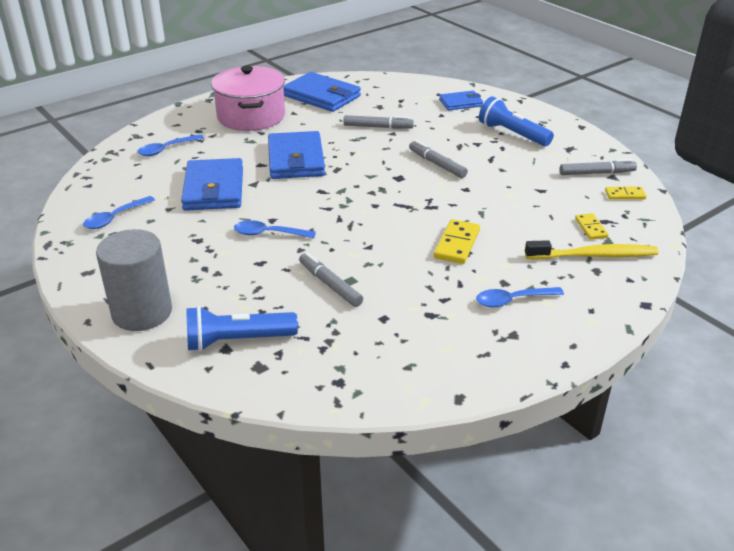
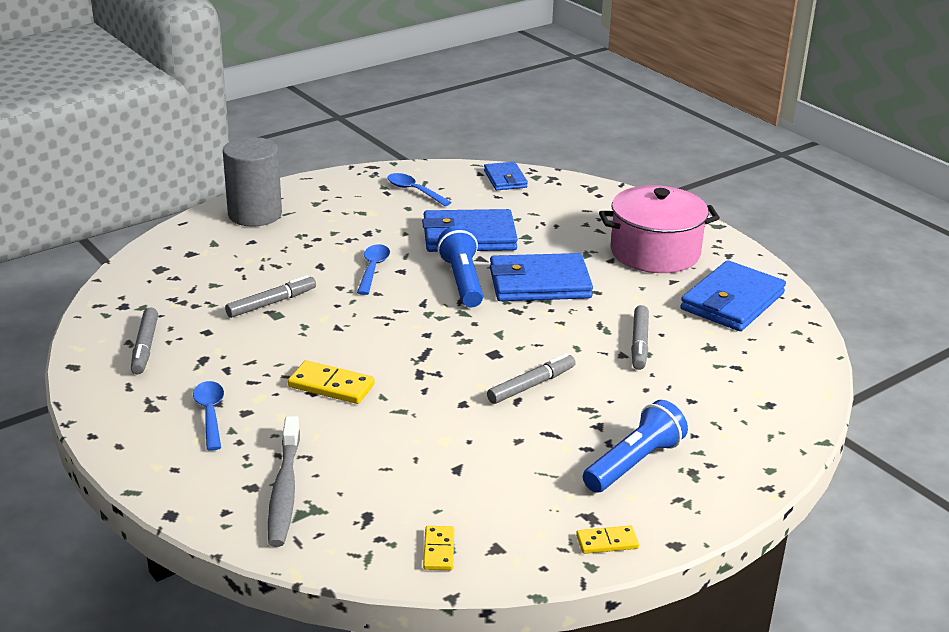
camera: 90 degrees right, 5 degrees down
(166, 149) = (560, 206): blue spoon -> none
(237, 340) = (199, 258): blue flashlight -> blue flashlight (462, 281)
(461, 103) = (740, 422): blue wallet -> blue wallet (505, 179)
(591, 228) = (350, 499): yellow domino -> yellow domino (607, 542)
(594, 255) = (284, 490): yellow toothbrush -> grey toothbrush
(596, 173) = (507, 533): grey marker -> grey marker (145, 347)

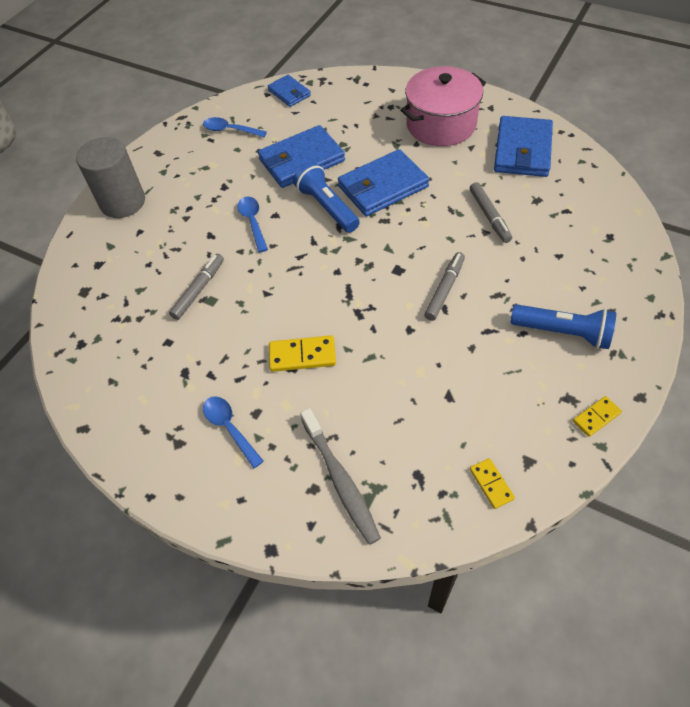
camera: 20 degrees left, 25 degrees up
(145, 347) = (129, 380): grey marker -> none
(634, 463) = (563, 333): blue flashlight -> blue flashlight turned 90 degrees clockwise

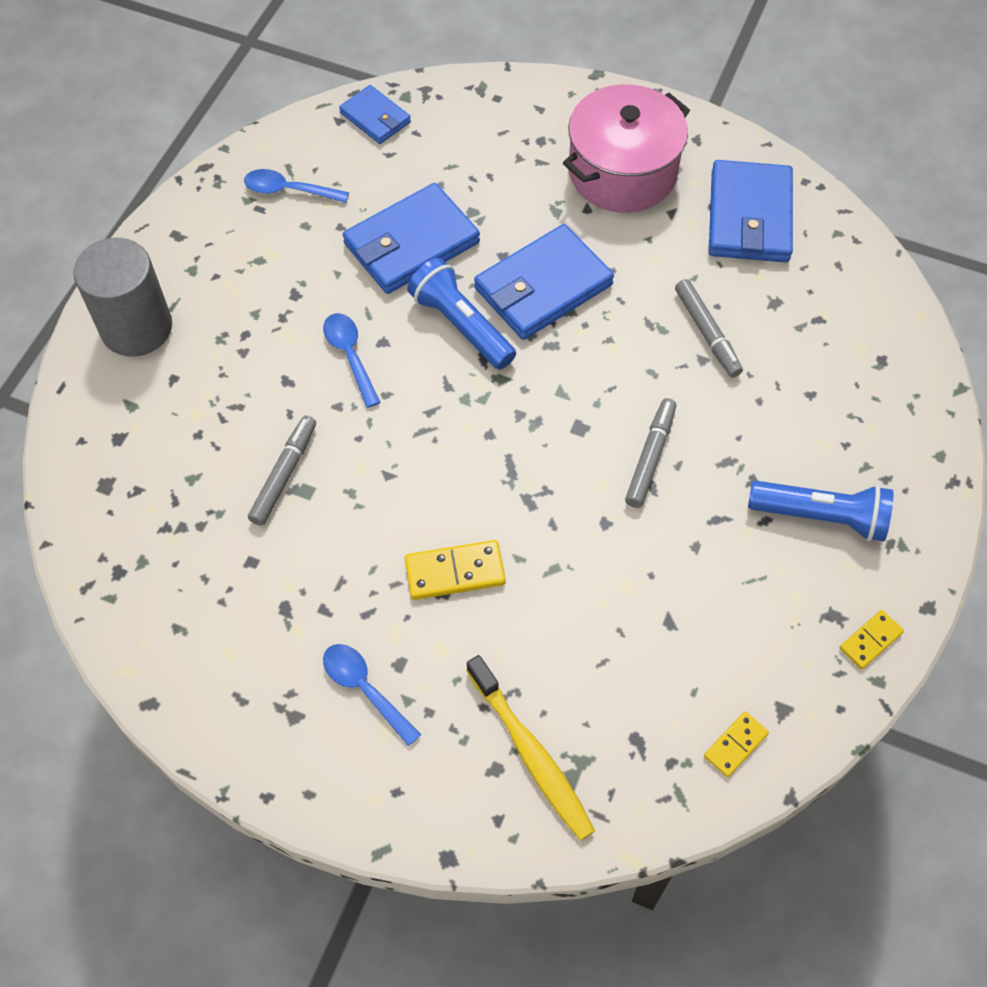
camera: 10 degrees left, 5 degrees up
(340, 480) = (531, 754): grey toothbrush -> yellow toothbrush
(491, 484) = (735, 745): yellow domino -> yellow domino turned 75 degrees clockwise

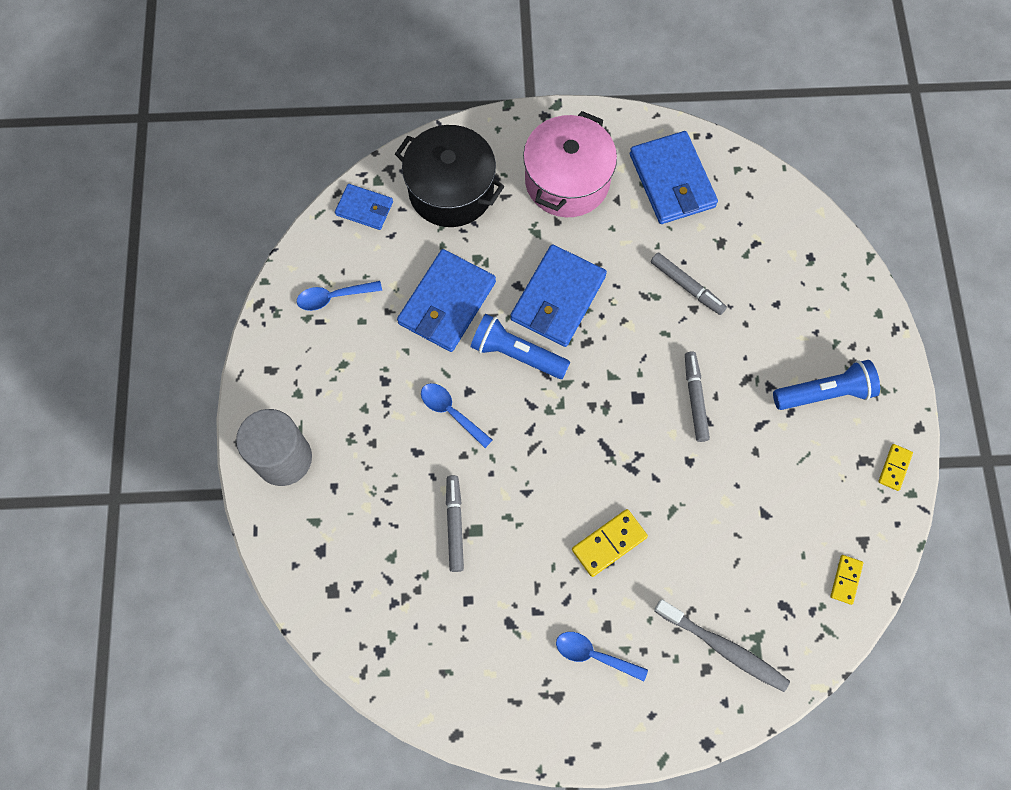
camera: 25 degrees left, 10 degrees up
(482, 134) = (451, 190): none -> black pot
(531, 754) = (723, 648): yellow toothbrush -> grey toothbrush

